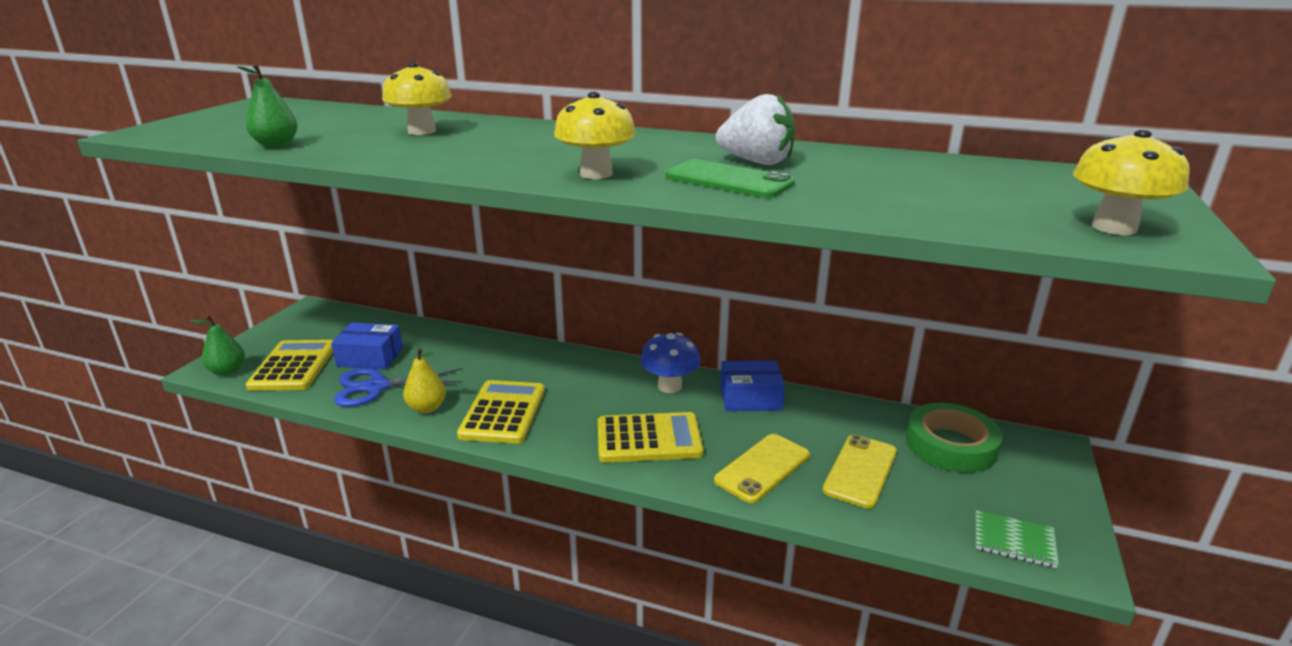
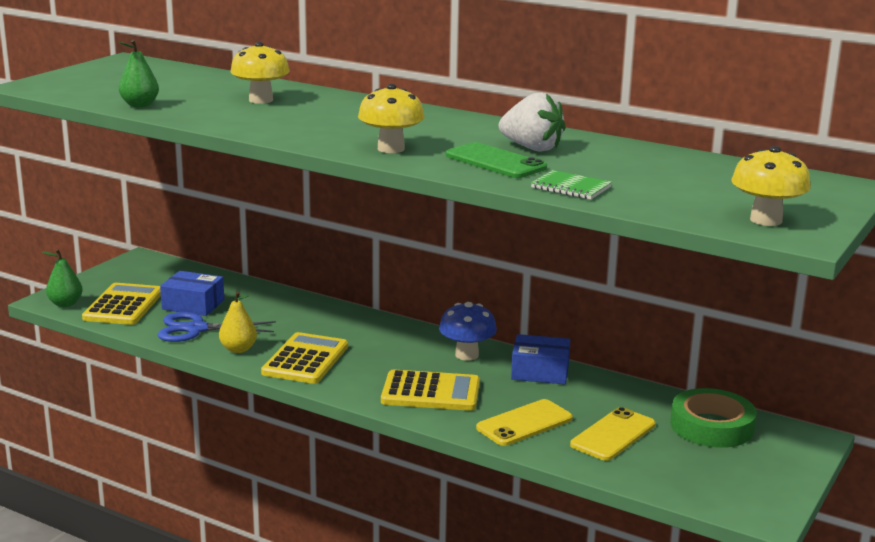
camera: 10 degrees right, 5 degrees down
(1014, 541) = (720, 495): green notebook -> green notebook (571, 187)

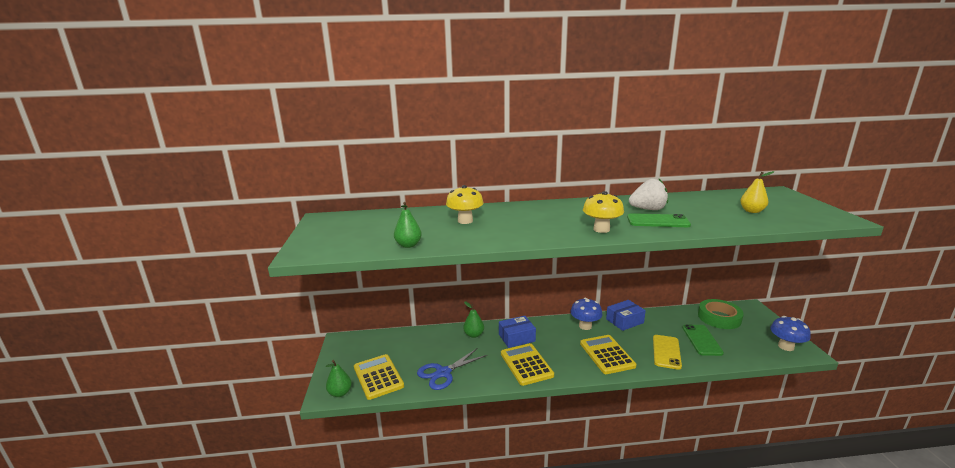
camera: 35 degrees left, 0 degrees up
(193, 305) = (417, 357): blue box -> blue box (516, 338)
(238, 349) = (485, 375): yellow pear -> yellow pear (752, 211)
(298, 309) = (474, 335): none -> green pear
(431, 392) = (607, 354): yellow calculator -> yellow calculator turned 75 degrees counterclockwise
(571, 187) = (720, 224): green notebook -> none
(613, 435) = (701, 340): yellow phone -> green phone
(742, 496) = (786, 346): none -> blue mushroom
(766, 220) = (813, 215): yellow mushroom -> none

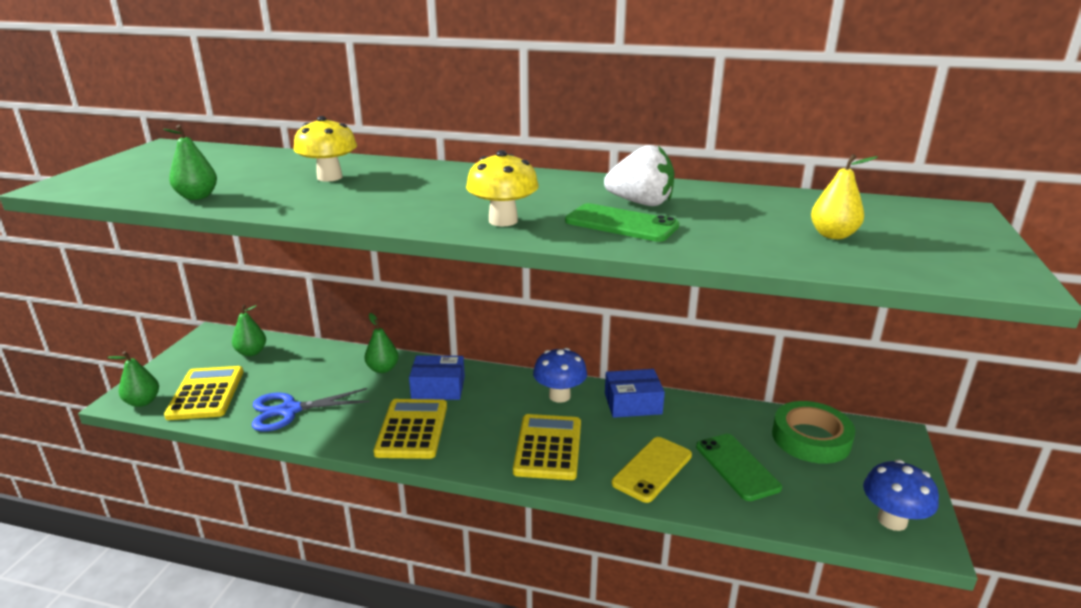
camera: 20 degrees right, 5 degrees up
(381, 344) = (251, 352): none -> green pear
(701, 340) = (737, 467): green phone -> green phone turned 45 degrees counterclockwise

